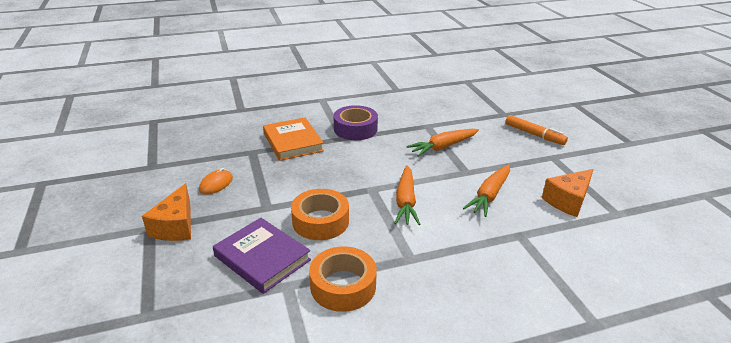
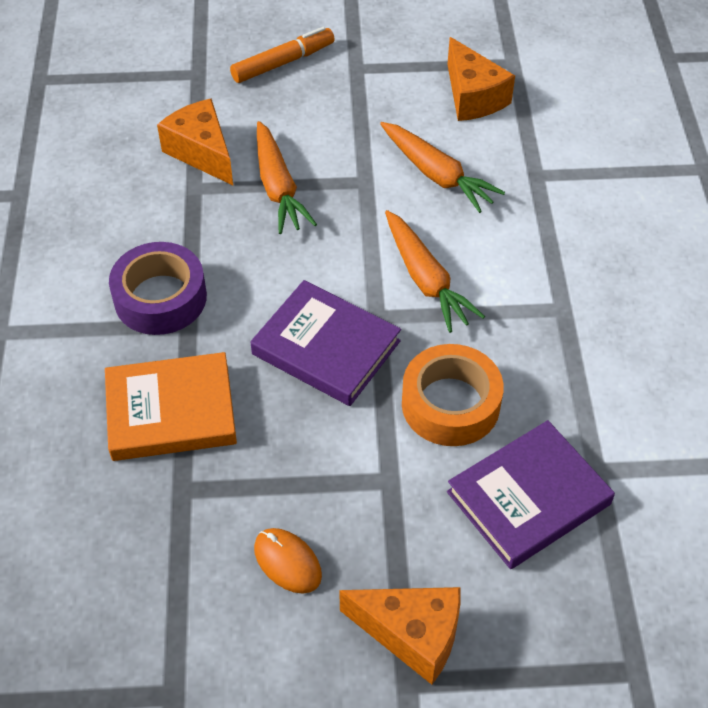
camera: 75 degrees left, 20 degrees up
(343, 286) = (608, 400): orange tape -> none
(344, 176) = (326, 347): none -> purple book
(405, 201) = (426, 279): orange carrot -> orange carrot turned 45 degrees clockwise
(451, 124) = (202, 152): none -> orange cheese

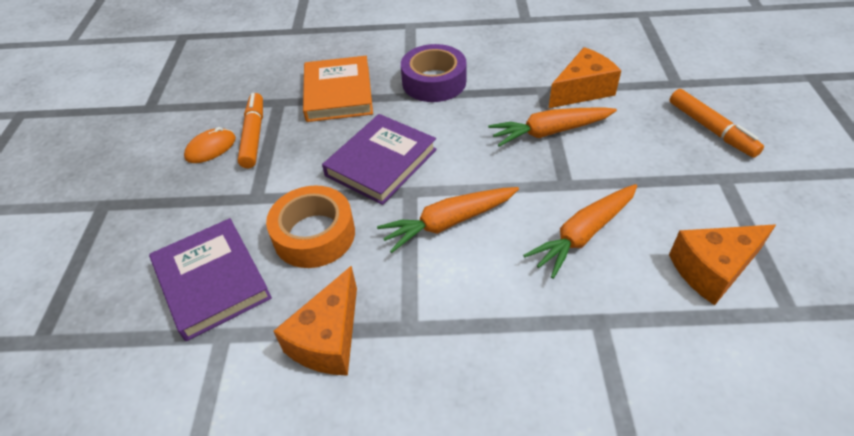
camera: 95 degrees right, 5 degrees down
(262, 508) = (254, 135): none -> orange marker
(412, 635) = (133, 207): orange cheese -> orange cheese (328, 339)

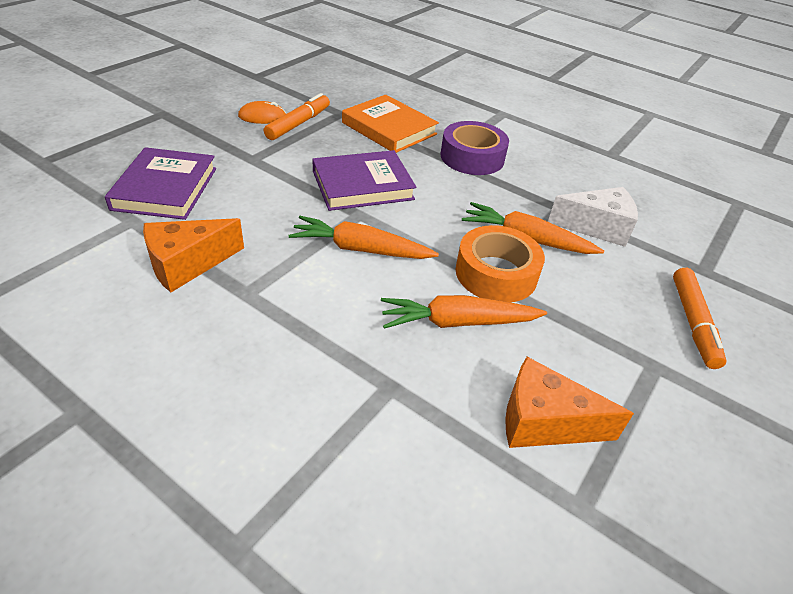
camera: 30 degrees right, 5 degrees down
(314, 235) = (259, 201): orange tape -> orange tape (496, 273)
(338, 93) = (389, 128): orange book -> orange book turned 75 degrees counterclockwise
(582, 90) = (597, 227): orange cheese -> white cheese

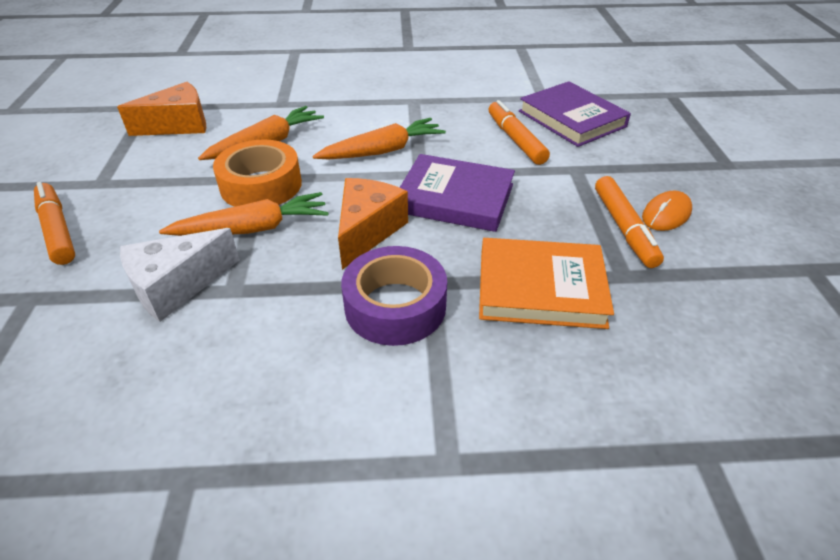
camera: 145 degrees right, 0 degrees up
(187, 264) = (468, 96): orange cheese -> orange cheese (367, 231)
(244, 198) = (515, 140): none -> orange marker
(362, 185) = (455, 198): purple book -> purple book turned 75 degrees clockwise

